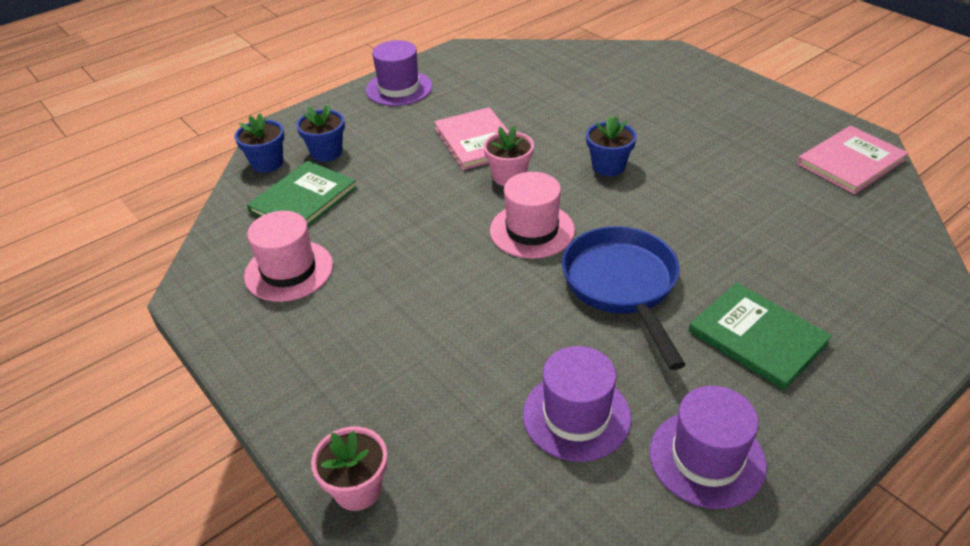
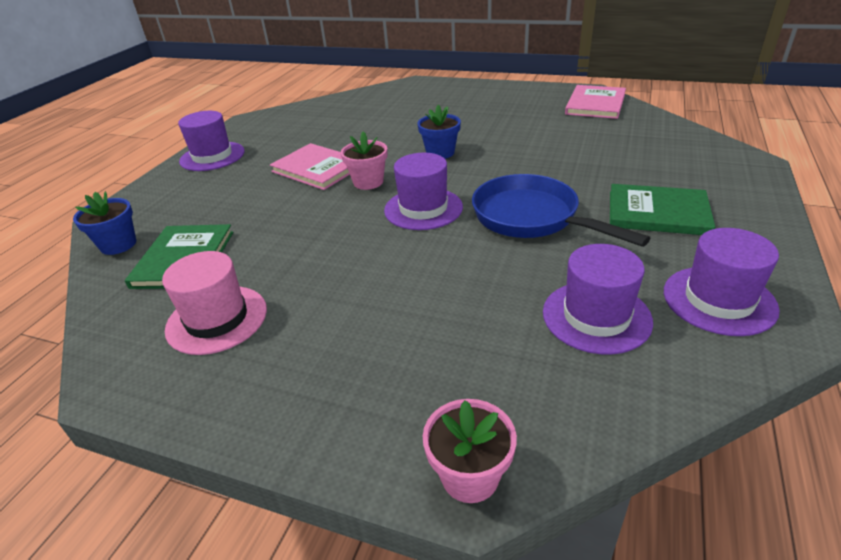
camera: 30 degrees left, 5 degrees down
(326, 152) = (178, 218): blue flower pot -> none
(532, 230) = (423, 209): pink hat -> purple hat

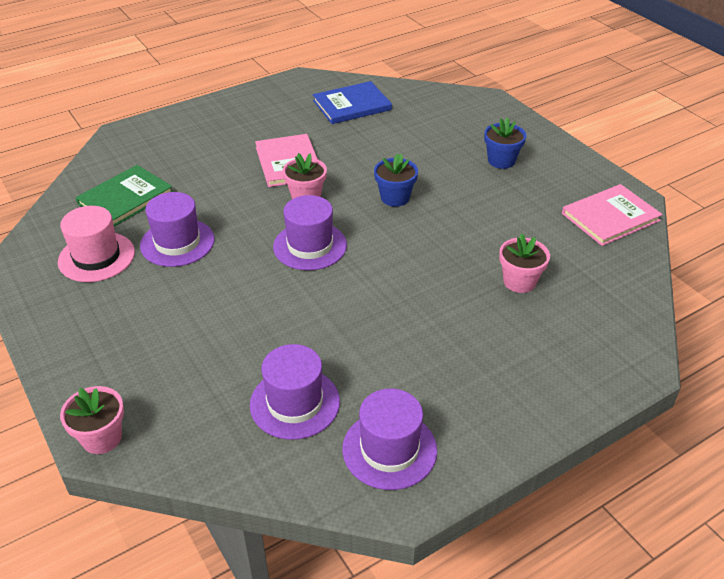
camera: 35 degrees right, 5 degrees up
(118, 245) = (104, 163): blue flower pot -> blue flower pot (501, 161)
(212, 156) = (236, 108): purple hat -> purple hat (177, 242)
(317, 119) = (352, 105): none -> blue book
(531, 218) = (370, 302): blue pan -> none
(606, 157) = (519, 281): none -> pink flower pot
(657, 213) = (468, 358): green book -> none

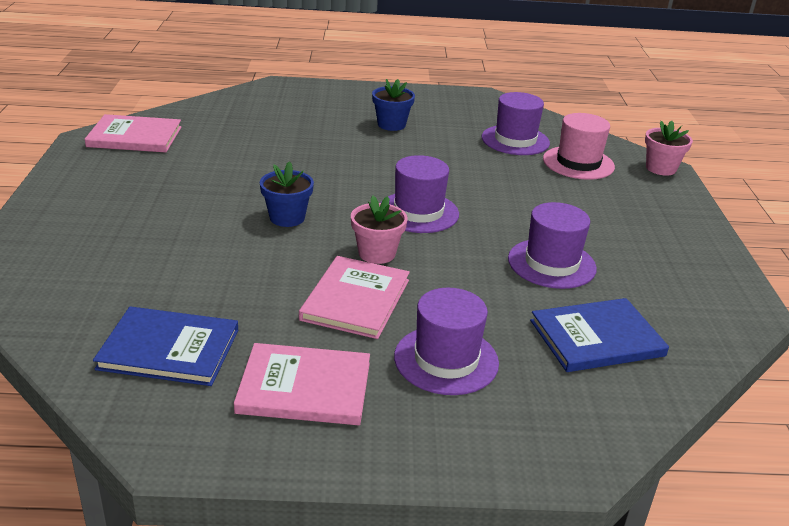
camera: 150 degrees left, 10 degrees down
(96, 257) = (648, 282): pink hat -> pink hat (578, 163)
(125, 198) = (596, 338): green book -> blue book
(270, 115) = (304, 387): none -> pink book
(389, 449) = (472, 109): purple hat -> purple hat (446, 360)
(501, 161) = (128, 206): blue flower pot -> blue flower pot (391, 124)
(519, 281) = (280, 134): pink flower pot -> none

